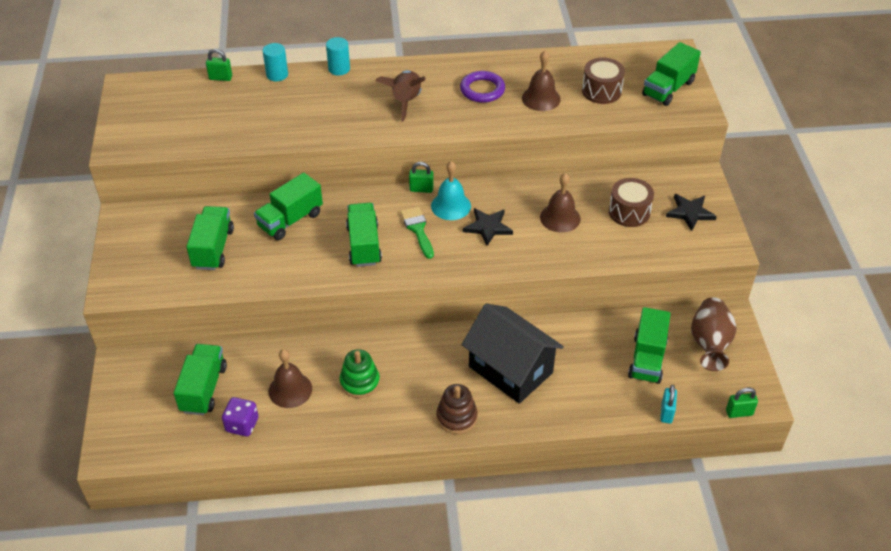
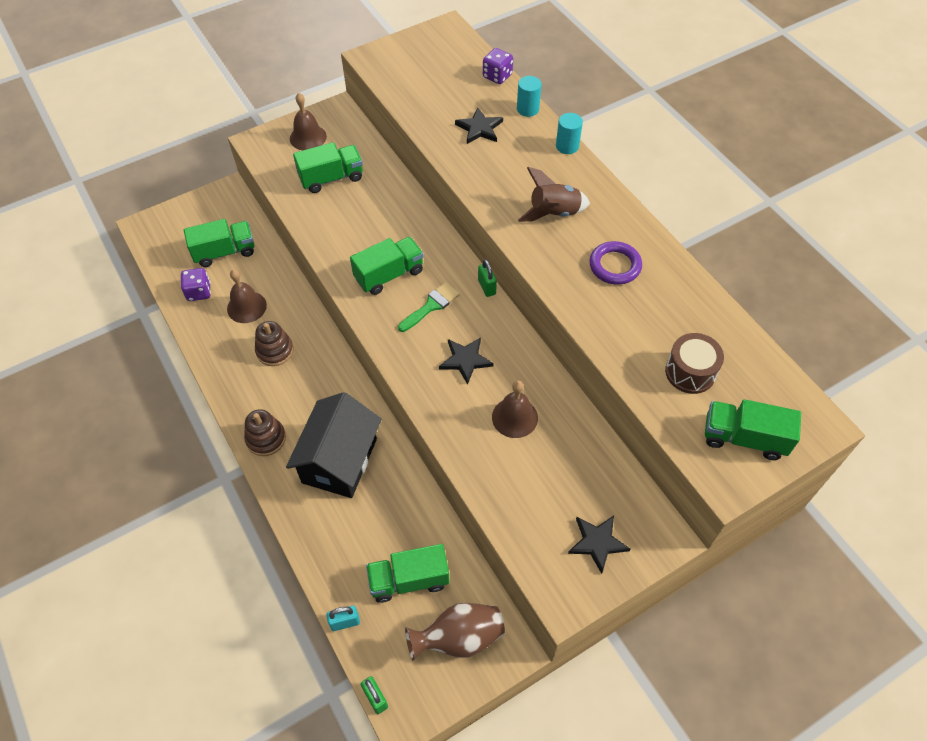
camera: 65 degrees right, 10 degrees up
(220, 78) = (497, 76): green padlock -> purple dice
(275, 109) = (479, 128): none -> black star
(290, 220) = (392, 211): green truck -> none
(360, 382) = (275, 351): green stacking toy -> brown stacking toy
(451, 206) = (478, 319): turquoise bell -> none
(541, 98) = (637, 320): brown bell -> brown bell (308, 137)
(629, 212) = (561, 479): brown drum -> none

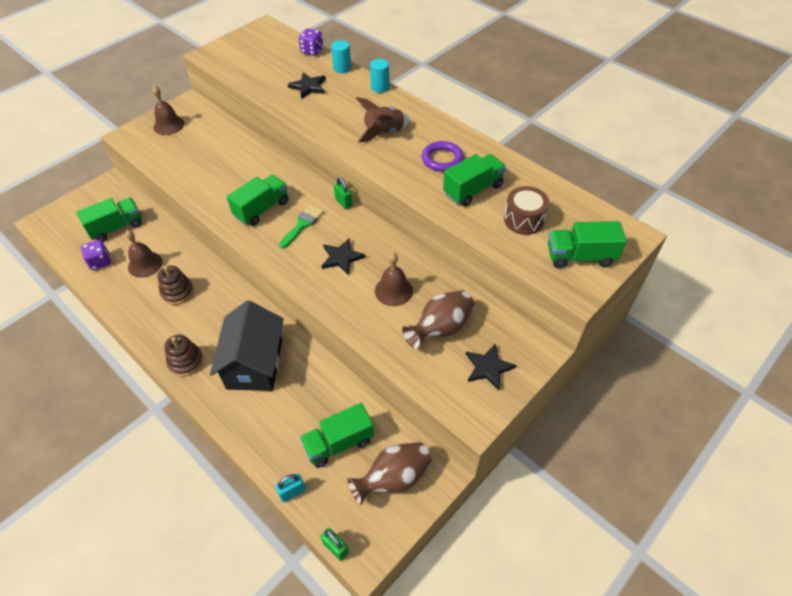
camera: 15 degrees left, 5 degrees down
(331, 178) = (196, 150): green truck -> green truck (473, 190)
(556, 479) = (440, 329): none -> brown vase

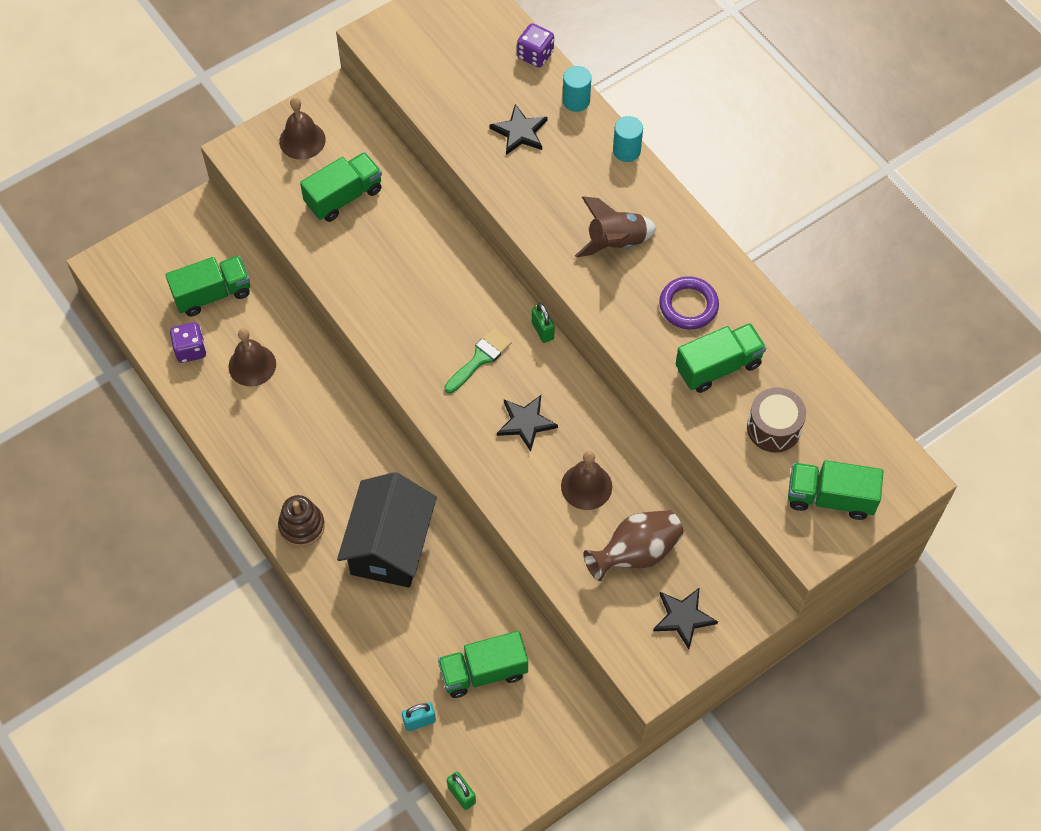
camera: 10 degrees right, 10 degrees up
(177, 292) = (295, 419): brown stacking toy -> none
(262, 209) = (426, 322): green truck -> green truck (344, 197)
(393, 478) = (543, 728): brown vase -> none

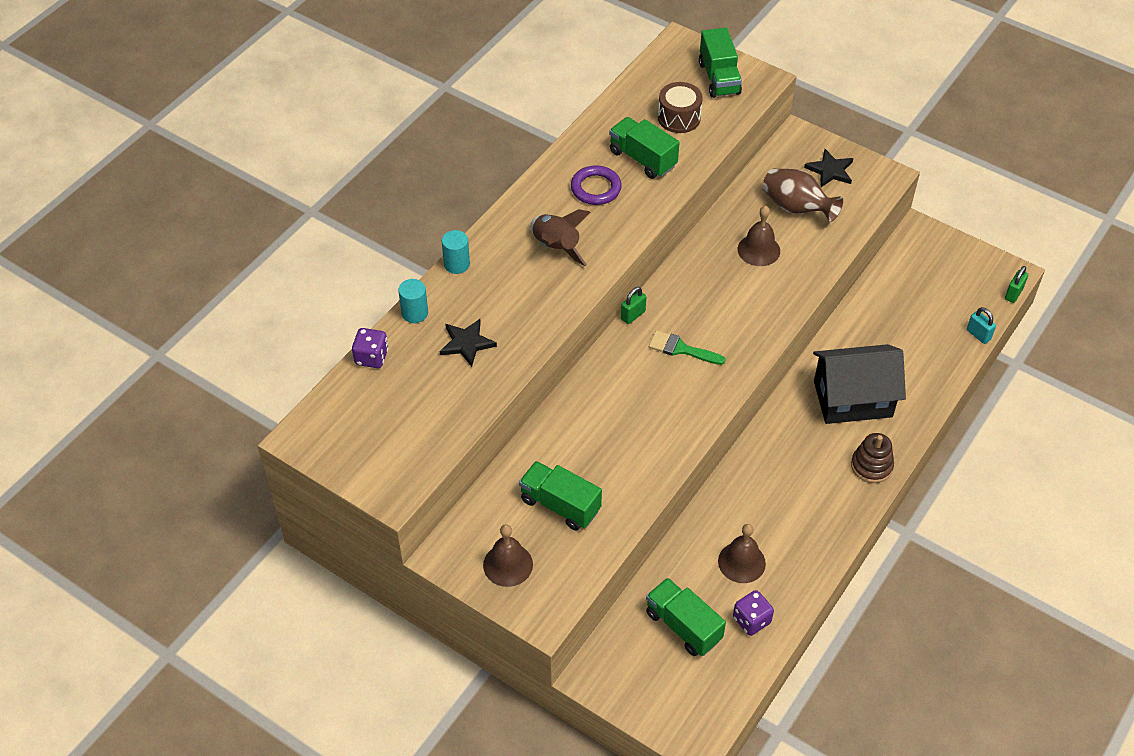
camera: 110 degrees left, 10 degrees down
(483, 672) = (917, 308): green truck -> none
(526, 422) = (724, 302): black star -> none

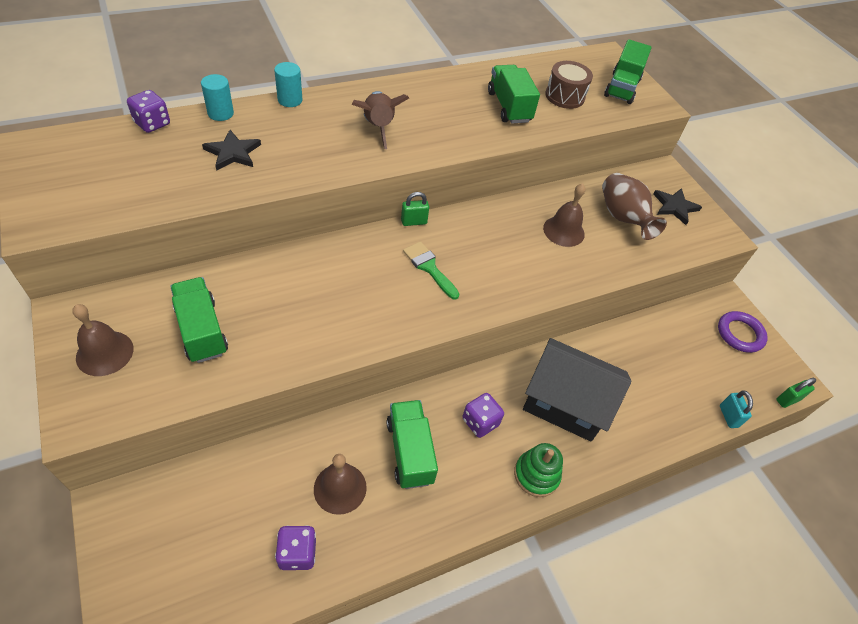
camera: 25 degrees right, 0 degrees up
(596, 188) = (451, 107): purple ring -> purple ring (740, 334)
(683, 626) = (232, 514): green truck -> green truck (410, 451)
(801, 453) = (480, 422): none -> purple dice
(871, 466) = (536, 475): brown stacking toy -> green stacking toy

